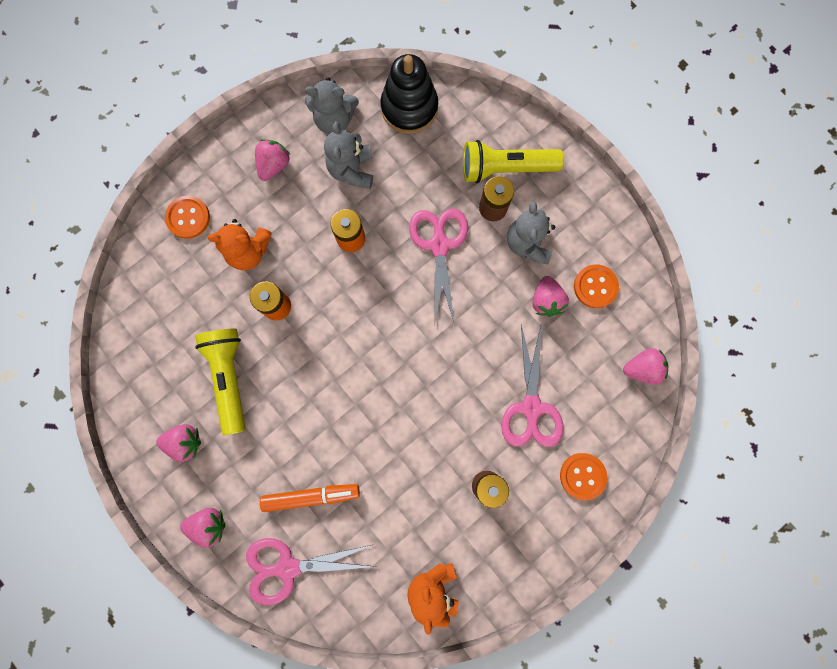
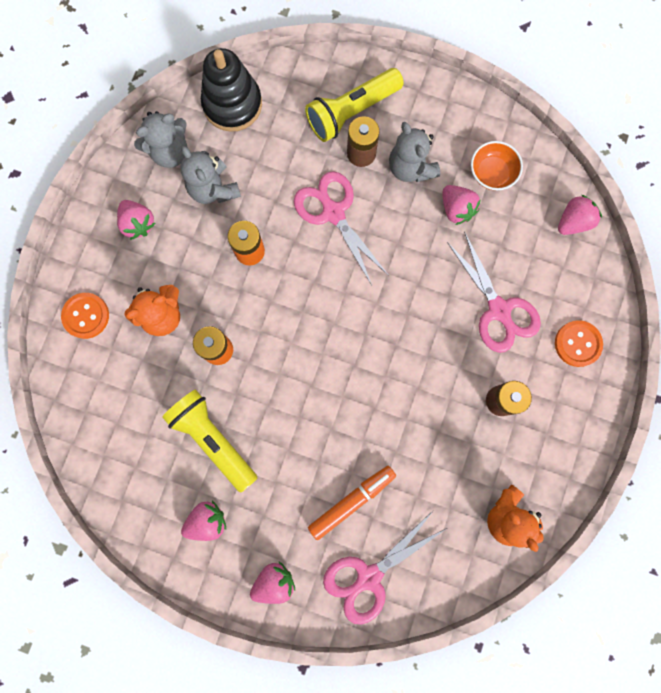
camera: 30 degrees left, 0 degrees up
(274, 165) = (138, 224): pink strawberry -> pink strawberry turned 150 degrees clockwise
(595, 287) = (492, 173): orange button -> orange bowl

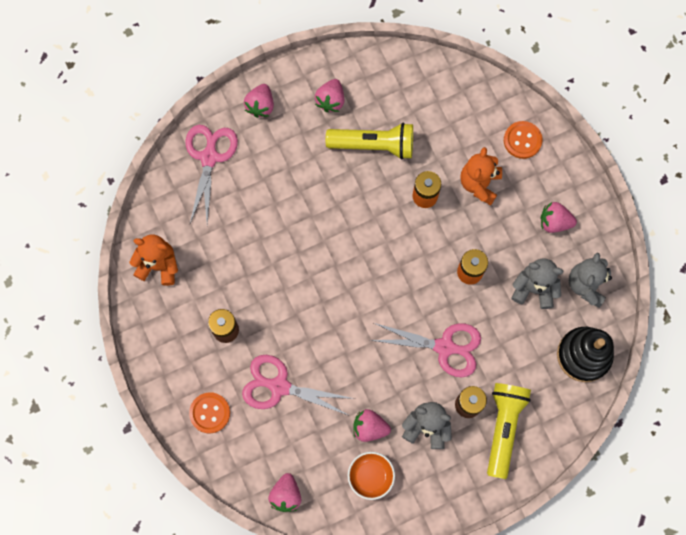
camera: 135 degrees right, 5 degrees down
(352, 501) = (259, 188): orange marker -> none

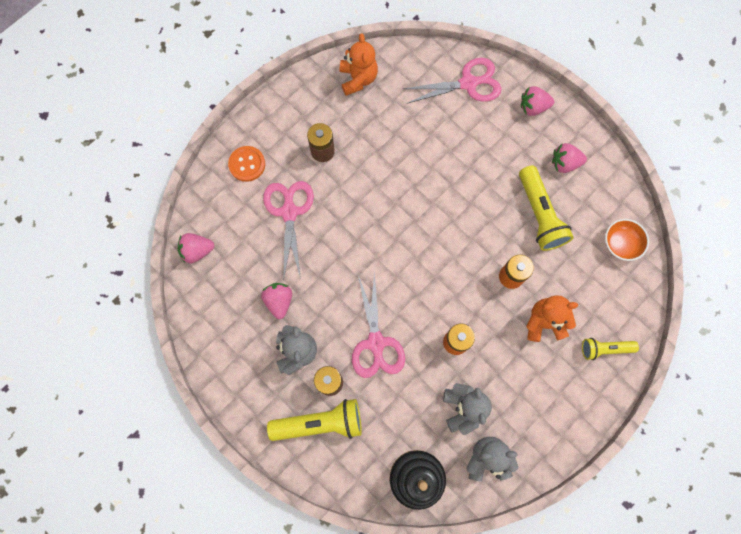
camera: 70 degrees right, 0 degrees up
(370, 476) = (236, 317): orange bowl -> orange bowl (620, 244)
(522, 140) = (604, 349): orange button -> yellow flashlight
(554, 222) = (537, 406): pink strawberry -> none

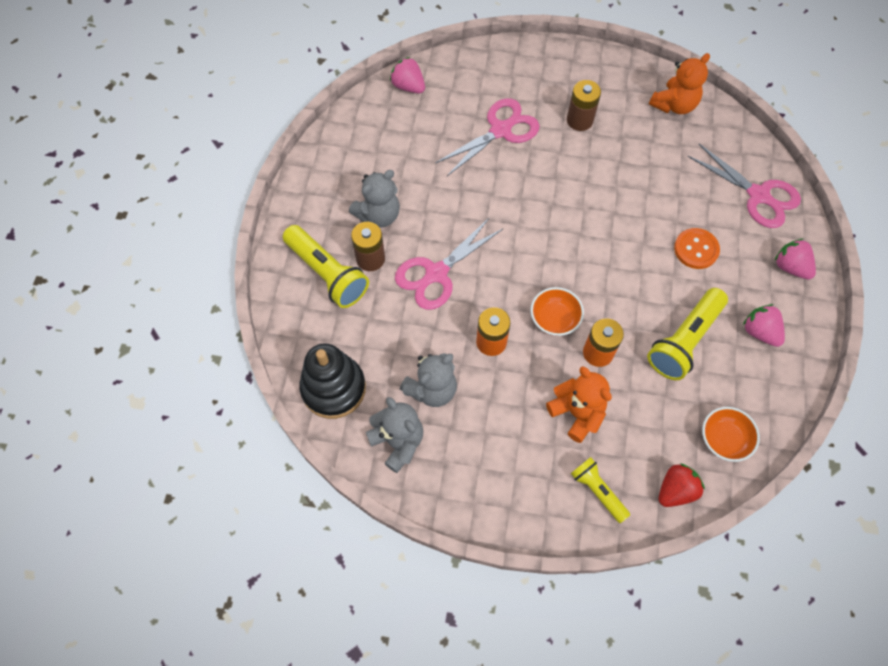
camera: 55 degrees right, 10 degrees down
(247, 164) = (516, 73): orange button -> orange button (696, 249)
(279, 301) = (413, 173): pink strawberry -> none
(467, 287) = (554, 319): none -> orange bowl
(634, 299) = (676, 490): none -> red strawberry

